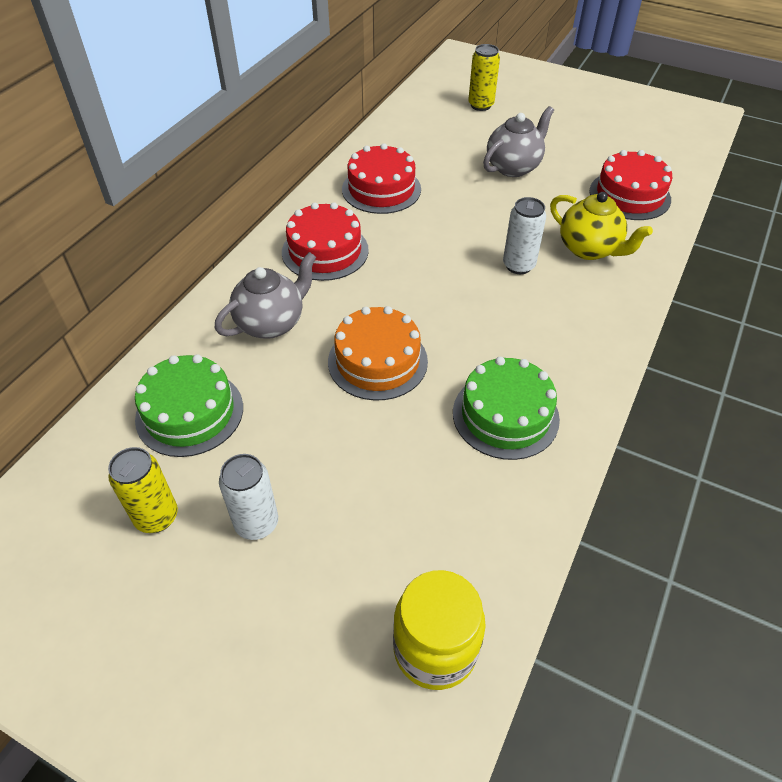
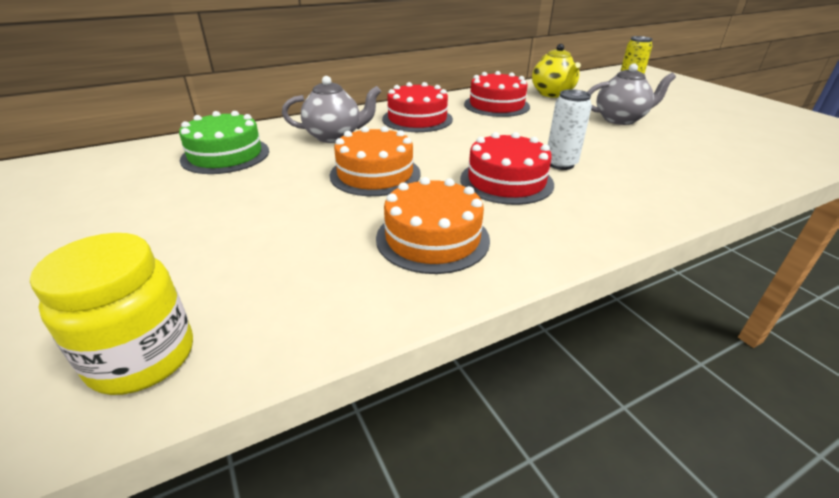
camera: 35 degrees right, 15 degrees down
(156, 517) = (128, 189): yellow can -> none
(256, 523) = (169, 217): white can -> none
(505, 415) = (432, 238): green cake -> orange cake
(589, 249) = (644, 174): yellow teapot -> yellow teapot (552, 94)
(629, 195) = (725, 158): red cake -> red cake (506, 181)

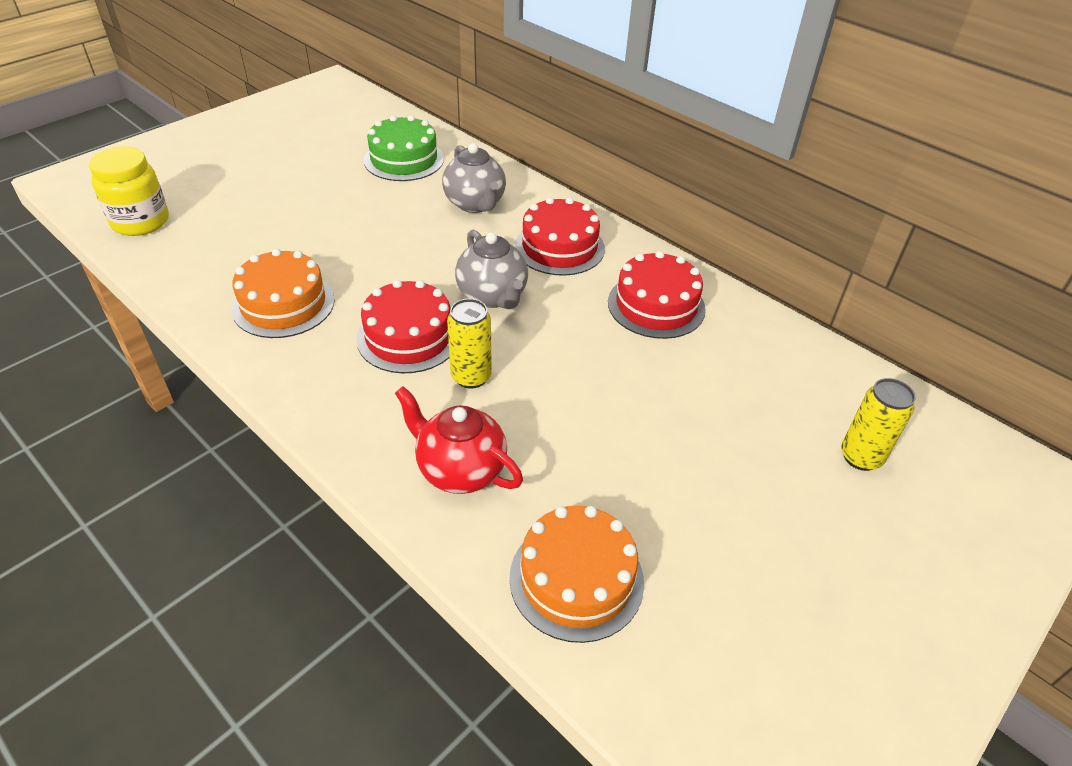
camera: 70 degrees right, 10 degrees up
(375, 174) = (395, 249): orange cake -> orange cake (576, 579)
(552, 94) = (756, 359): yellow teapot -> none
(560, 164) = (471, 377): white can -> yellow can
(620, 119) = (675, 439): grey teapot -> grey teapot (492, 296)
(662, 179) = (460, 470): none -> red teapot

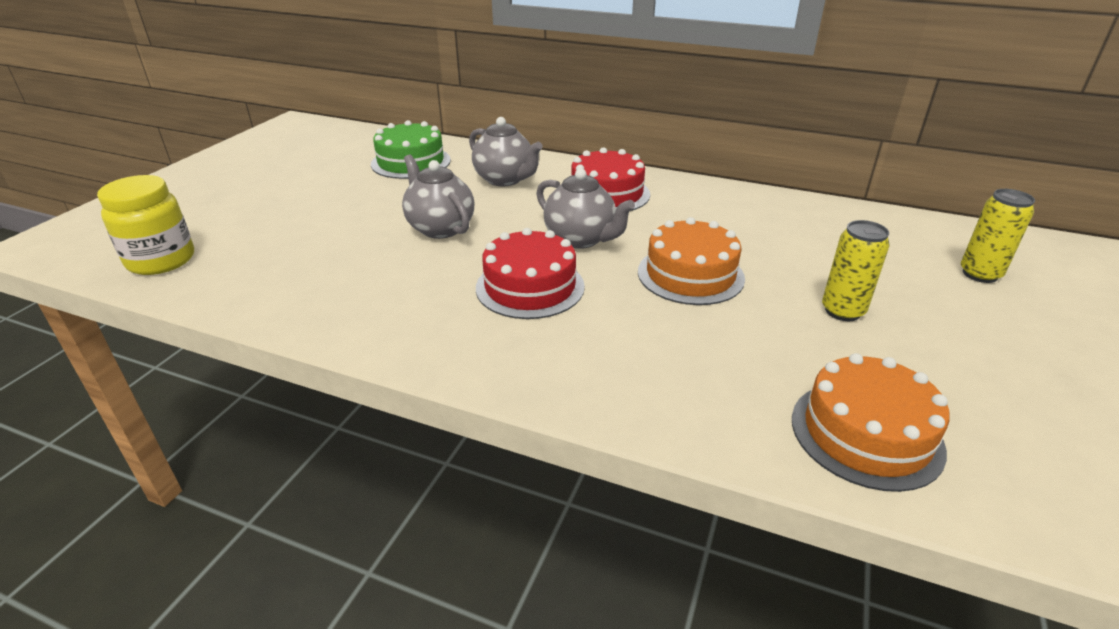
camera: 20 degrees left, 10 degrees down
(283, 304) = (379, 292): orange cake -> orange cake (690, 274)
(377, 248) = (440, 228): none -> grey teapot
(460, 470) = (676, 378): red teapot -> none
(471, 377) = (617, 302): yellow can -> yellow can (842, 311)
(656, 305) = (724, 214): red cake -> none

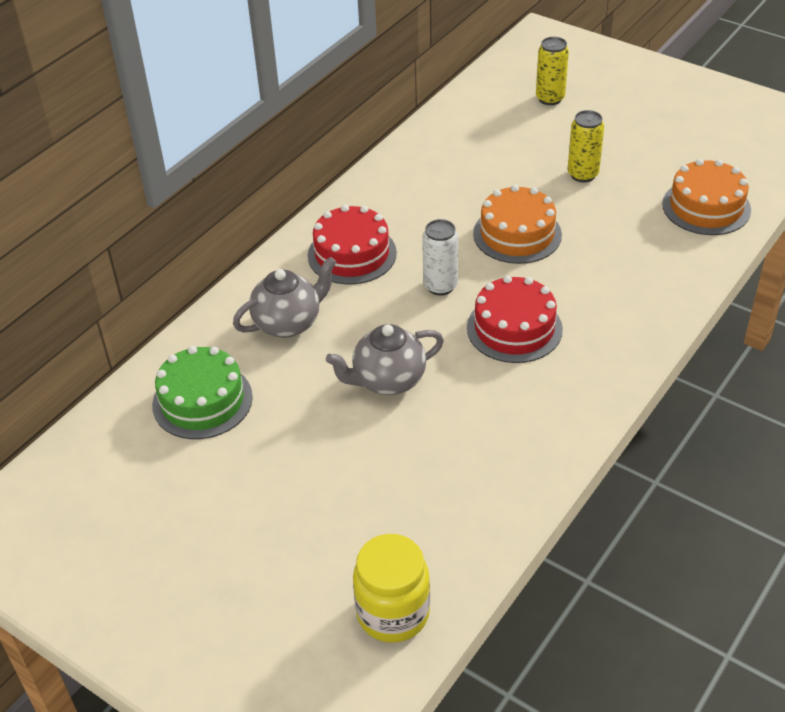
camera: 75 degrees left, 10 degrees up
(581, 239) = (440, 286): grey teapot -> white can

